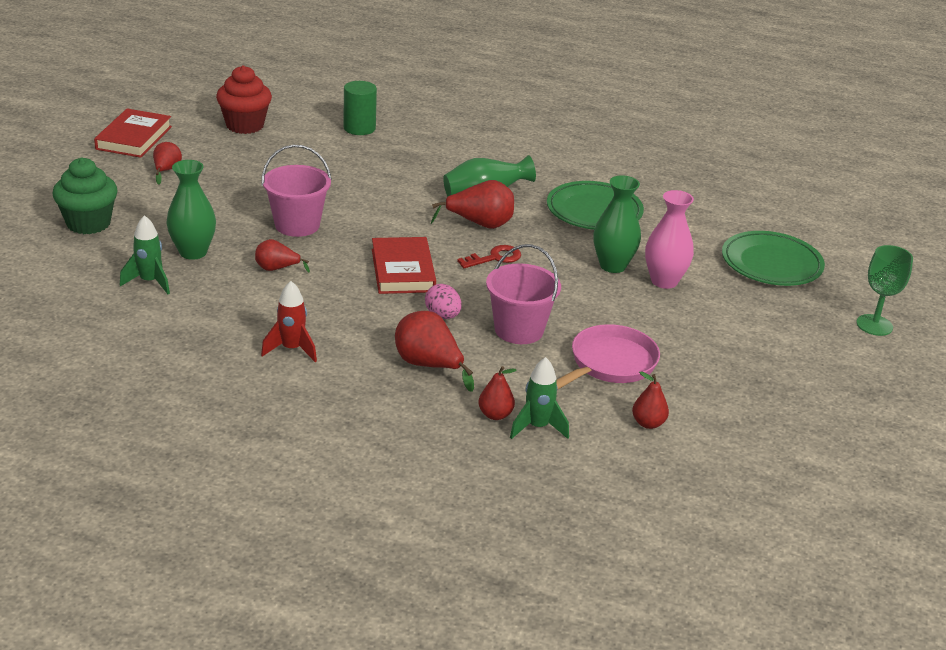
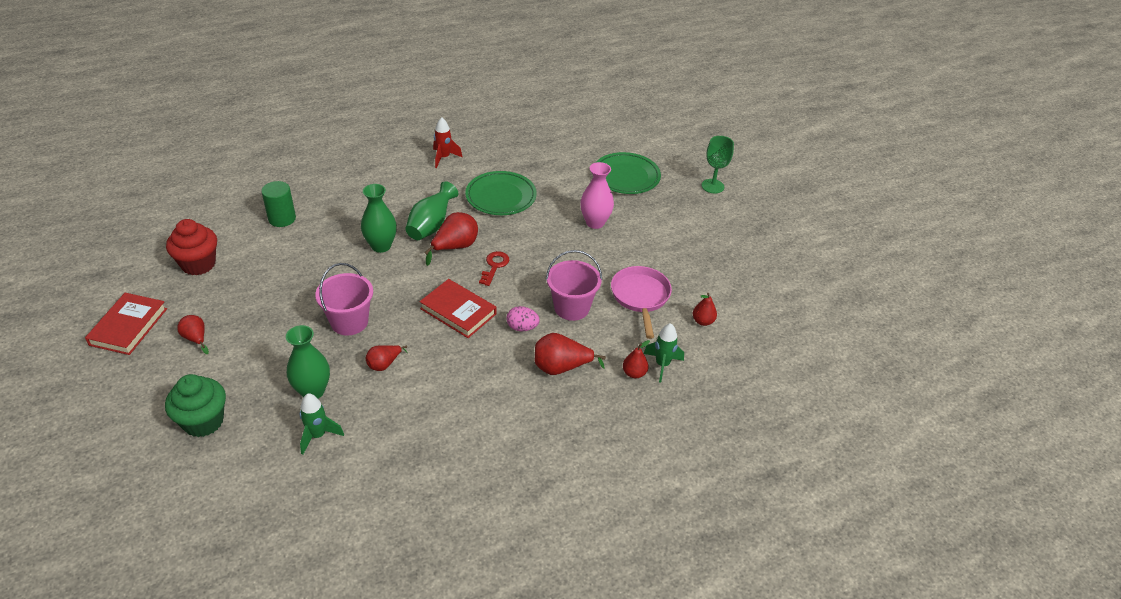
camera: 45 degrees left, 10 degrees up
(134, 138) = (128, 327): red book -> red book turned 45 degrees clockwise
(292, 349) = (476, 416): red rocket -> red rocket (444, 158)
(612, 266) = (559, 229): green vase -> green vase (381, 246)

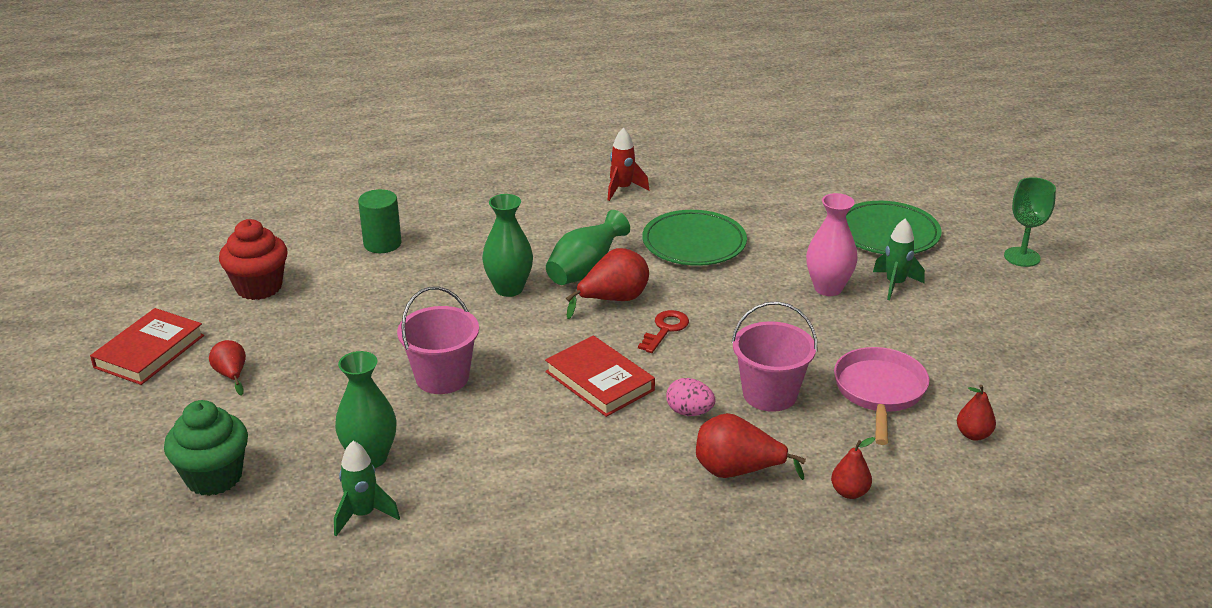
camera: 15 degrees right, 10 degrees down
(384, 364) = (478, 436): red pear -> none
(662, 365) = (896, 486): green rocket -> green rocket (895, 284)

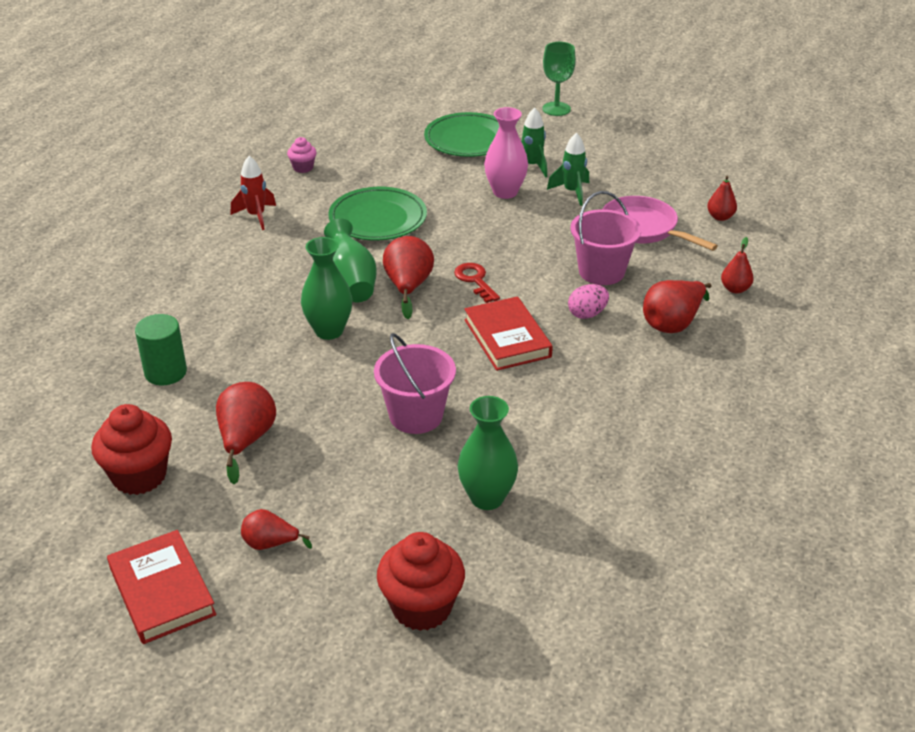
camera: 55 degrees left, 5 degrees up
(214, 477) = (421, 607): green cupcake -> red cupcake
(337, 312) = (246, 440): none -> red pear
(363, 515) = (559, 529): green rocket -> green rocket (572, 192)
(599, 381) = (507, 338): red book -> red book turned 75 degrees clockwise
(720, 177) = (303, 168): none -> pink cupcake

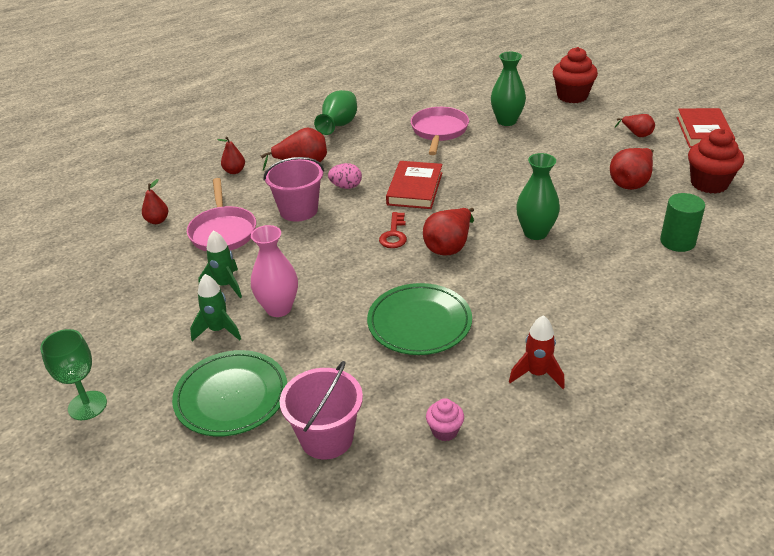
camera: 145 degrees left, 0 degrees up
(351, 283) = (492, 265): green vase -> green vase (339, 126)
(416, 416) = (514, 165): pink bucket -> pink bucket (326, 438)
(566, 439) = (439, 131): none -> pink pan

